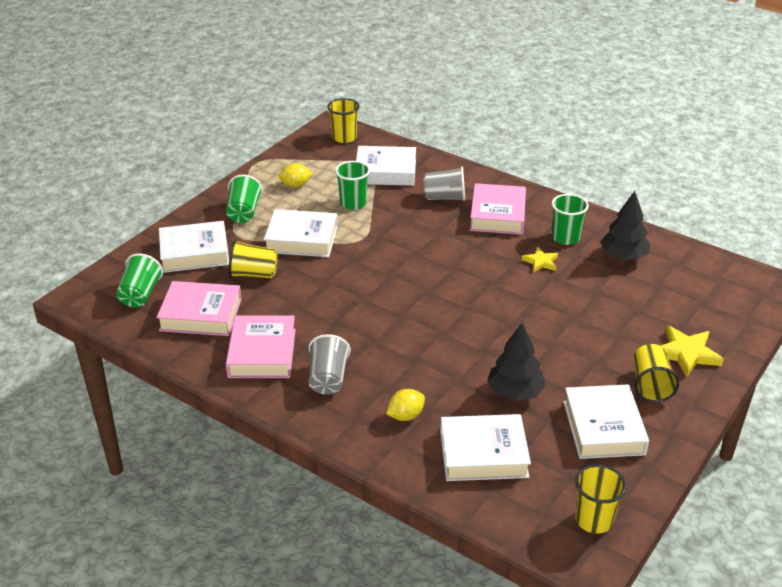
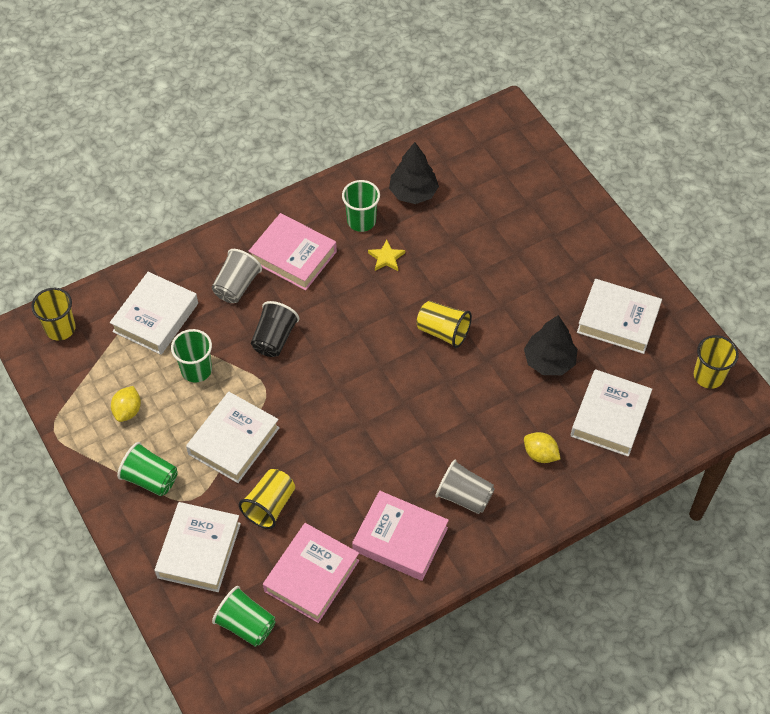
camera: 65 degrees left, 20 degrees up
(405, 416) = (540, 454): yellow lemon -> yellow lemon turned 45 degrees counterclockwise
(410, 229) = (274, 338): none -> black cup
(650, 385) = (585, 263): yellow cup -> yellow cup (443, 332)
(686, 353) = (561, 219): yellow star -> none

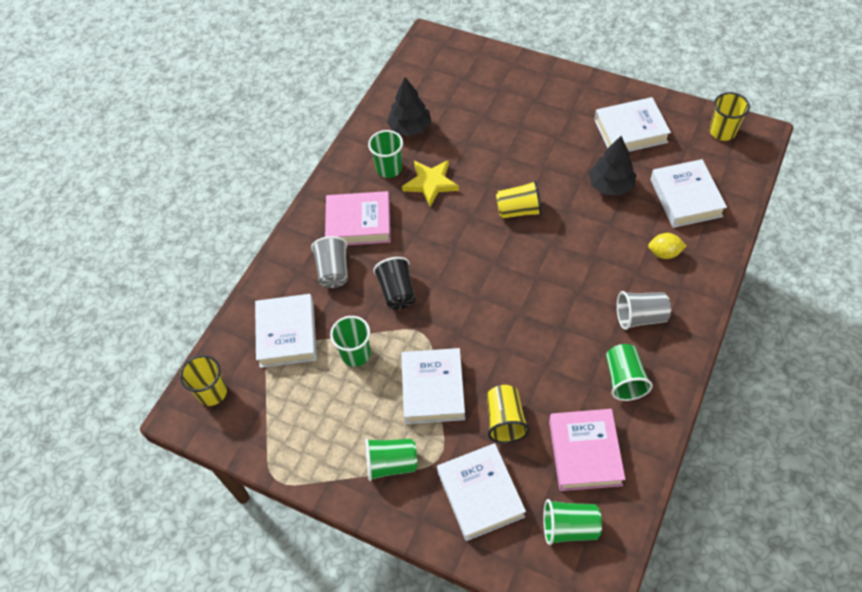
camera: 30 degrees left, 0 degrees up
(128, 411) = (326, 422): yellow lemon -> none
(386, 258) = (430, 183): yellow star -> yellow star, size x1.66
(400, 539) = (624, 379): pink book -> green cup

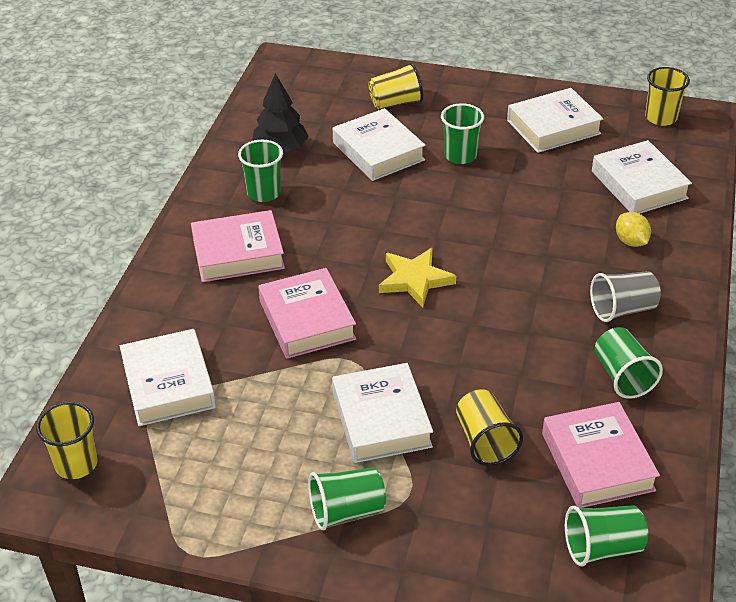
camera: 15 degrees left, 15 degrees down
(333, 271) = (216, 307): grey cup -> none
(355, 354) = (267, 394): green cup -> green cup (460, 155)
(397, 292) = (307, 320): black cup -> pink book
(430, 183) = (321, 203): yellow star -> yellow star (415, 280)
(480, 494) = (475, 528): white book -> white book (378, 151)
(518, 210) = (440, 218): yellow cup -> yellow cup (396, 103)
(610, 186) = (546, 182): black tree -> none
(664, 253) = (631, 241): yellow lemon -> yellow lemon turned 75 degrees clockwise

